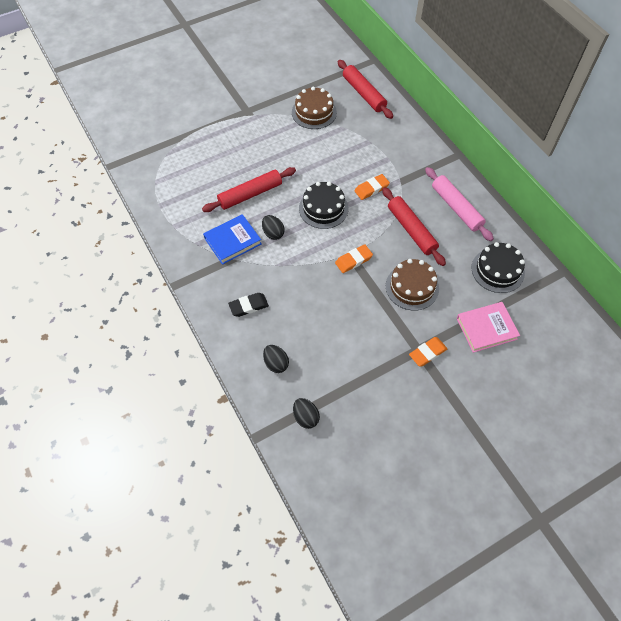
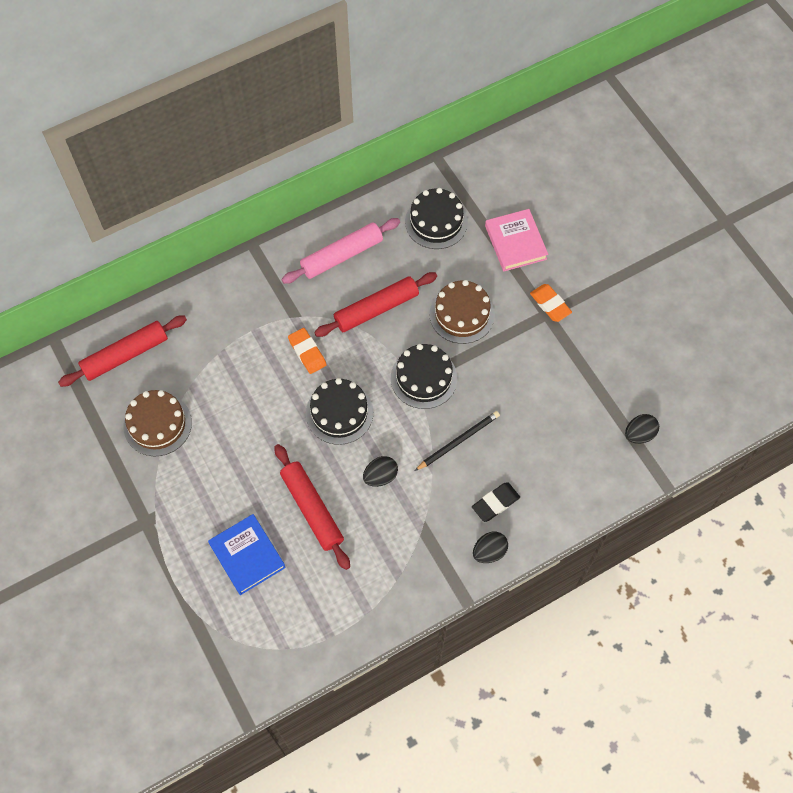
camera: 90 degrees left, 5 degrees up
(232, 241) = (393, 529): blue book -> blue book (247, 556)
(248, 306) = (495, 503): black eraser -> black eraser turned 75 degrees clockwise
(276, 363) = (574, 468): black egg -> black egg (489, 552)
(300, 282) = (458, 441): none -> black pencil
(353, 260) = (423, 378): orange eraser -> black cake

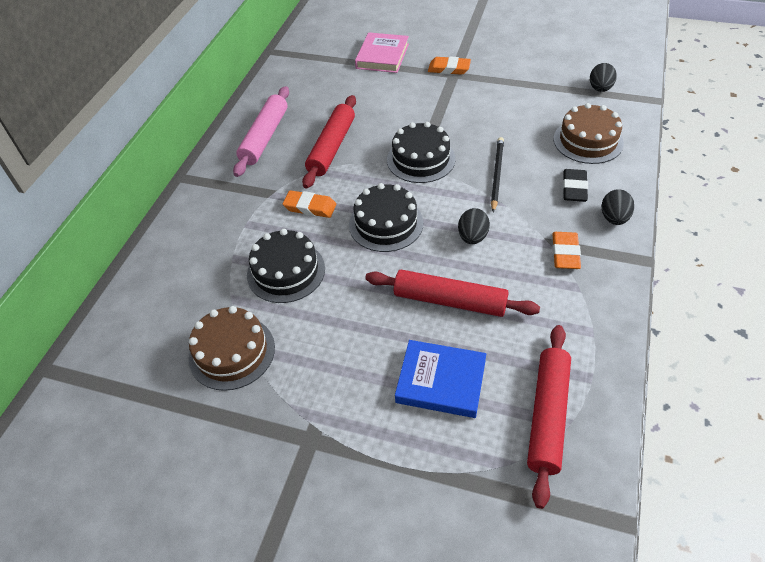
camera: 40 degrees left, 15 degrees down
(125, 355) = (139, 326): red rolling pin -> red rolling pin (548, 416)
(422, 545) = (565, 253): none -> orange eraser
(436, 222) = (313, 79): black cake -> black cake (286, 271)
(462, 314) = (398, 110): brown cake -> brown cake (588, 141)
(515, 242) = (382, 56): pink book -> pink book turned 75 degrees clockwise

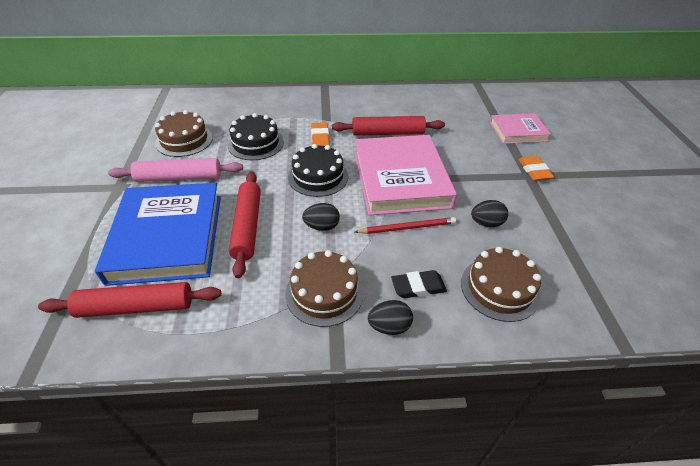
camera: 65 degrees right, 5 degrees down
(265, 137) = (380, 103): pink rolling pin -> pink rolling pin (179, 178)
(421, 159) = (400, 179): black cake -> pink book
(441, 381) = (167, 237): blue book -> blue book, size x1.83
(497, 174) = (407, 228): black pencil -> red pencil
(565, 253) = (324, 292): orange eraser -> brown cake
(600, 89) = (600, 287): black egg -> black egg (486, 223)

